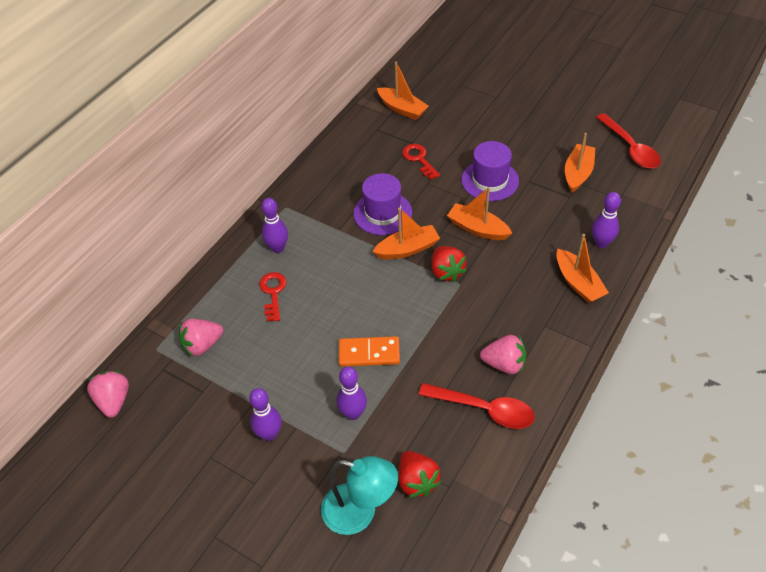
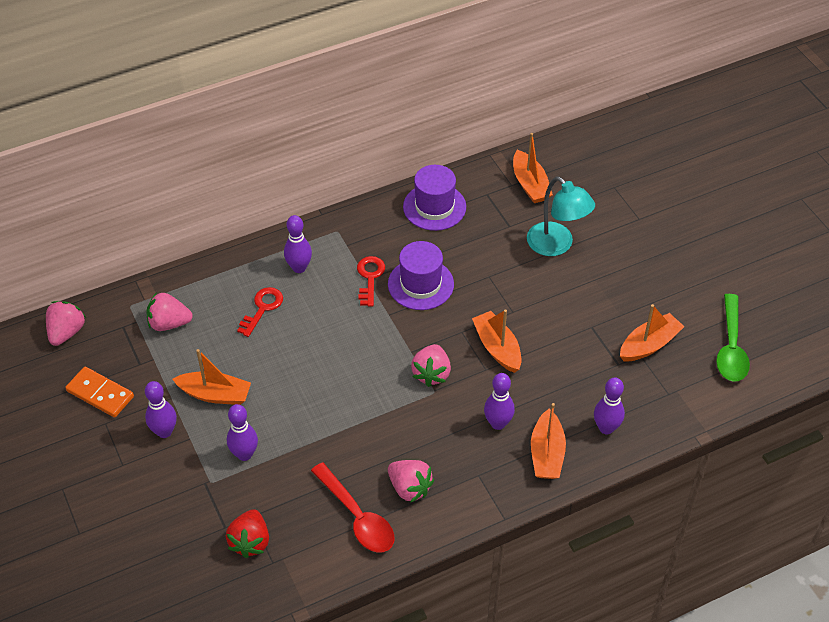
camera: 30 degrees right, 0 degrees up
(360, 512) = (184, 538): turquoise lamp -> turquoise lamp (556, 245)
(369, 353) = (300, 410): orange domino -> orange domino (100, 394)
(407, 249) = (414, 332): orange boat -> orange boat (215, 394)
(419, 159) = (501, 247): red key -> red key (370, 278)
(446, 272) = (431, 374): red strawberry -> pink strawberry
(490, 180) = (552, 305): purple hat -> purple hat (434, 207)
(525, 281) = (498, 423): none -> purple bowling pin
(630, 148) = (731, 347): red spoon -> green spoon

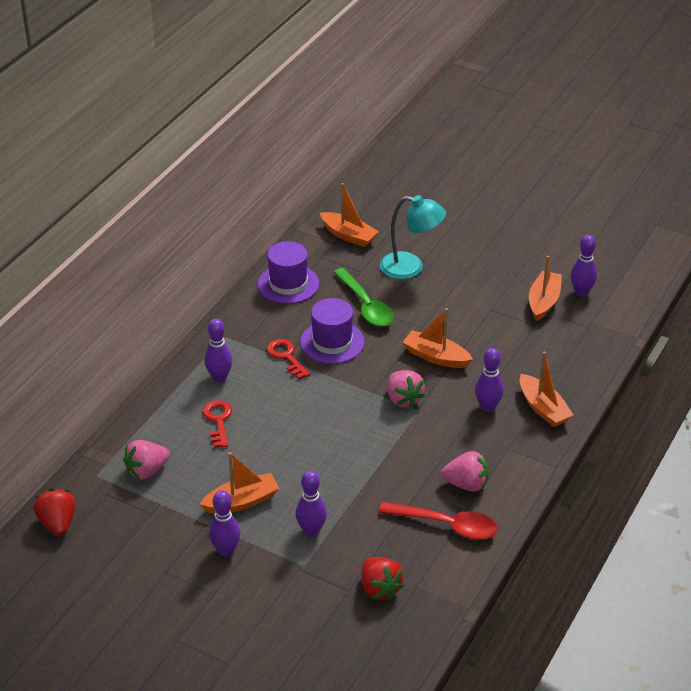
camera: 35 degrees left, 10 degrees down
(66, 332) = (58, 523): pink strawberry -> red strawberry
(100, 394) = (138, 553): orange domino -> none
(606, 428) = (568, 370): purple bowling pin -> purple bowling pin (581, 292)
(731, 347) = (601, 276): green spoon -> green spoon (366, 305)

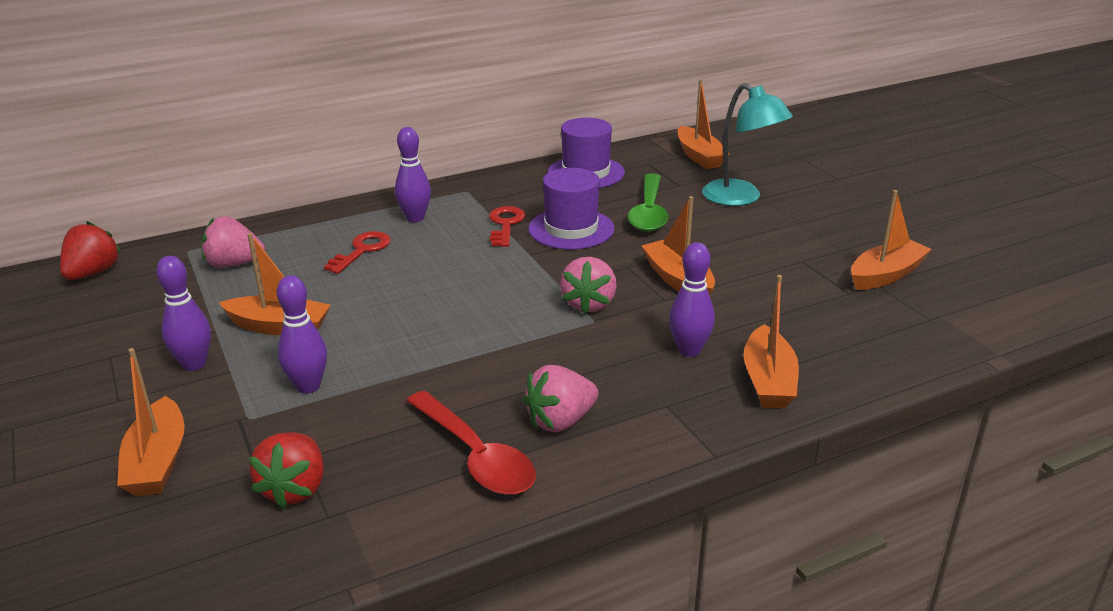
camera: 35 degrees right, 10 degrees down
(289, 613) = (158, 461): none -> orange boat
(466, 484) = (560, 421): pink strawberry -> pink strawberry turned 105 degrees clockwise
(581, 292) = (952, 282): purple bowling pin -> none

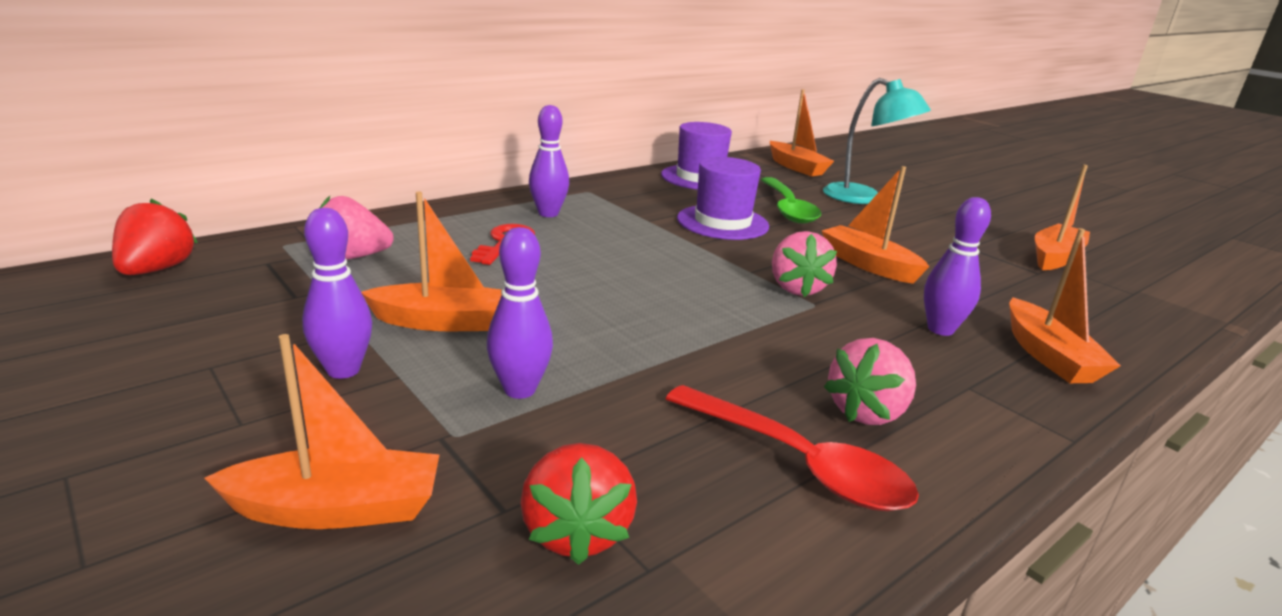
camera: 15 degrees left, 5 degrees down
(158, 461) = (337, 509): orange boat -> orange boat turned 75 degrees counterclockwise
(505, 225) = (651, 219): red key -> none

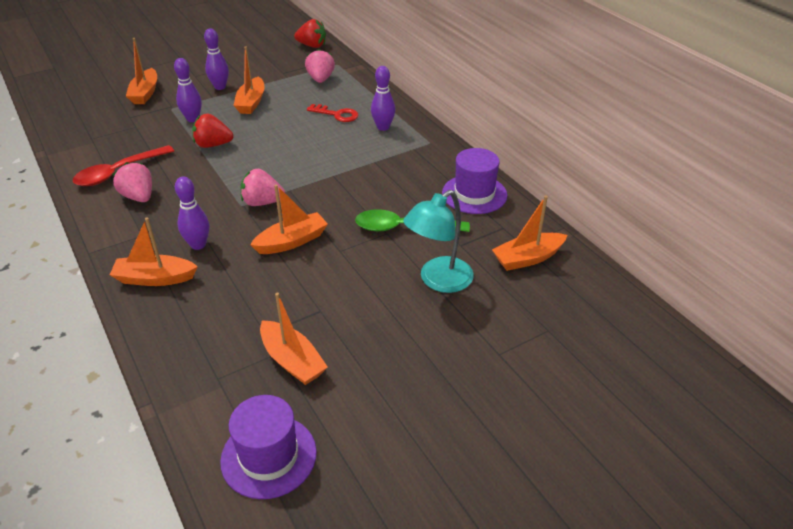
camera: 100 degrees right, 15 degrees up
(576, 532) = (113, 128): red strawberry -> red strawberry (213, 145)
(722, 222) = (371, 191): purple hat -> purple hat (268, 456)

